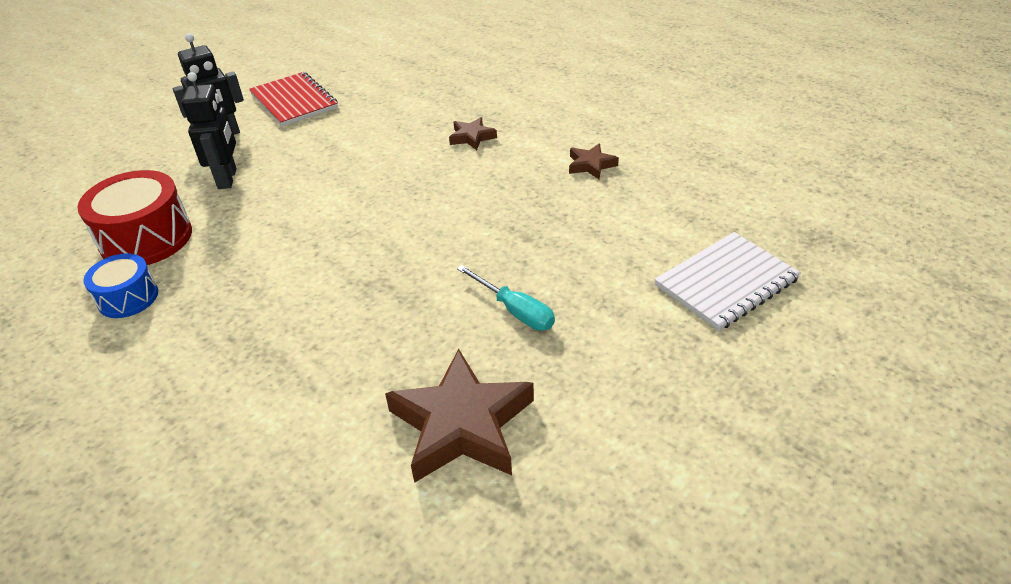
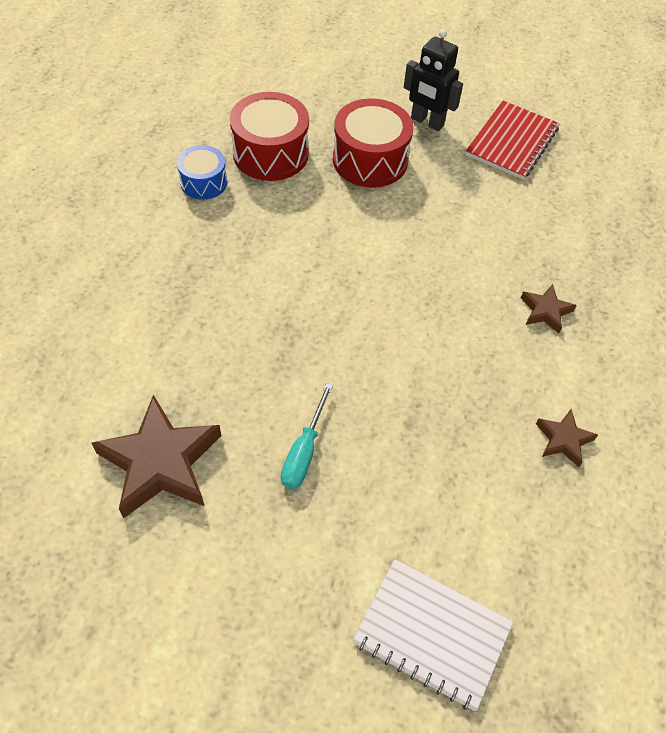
camera: 60 degrees right, 15 degrees up
(228, 178) = (370, 160): black robot -> red drum

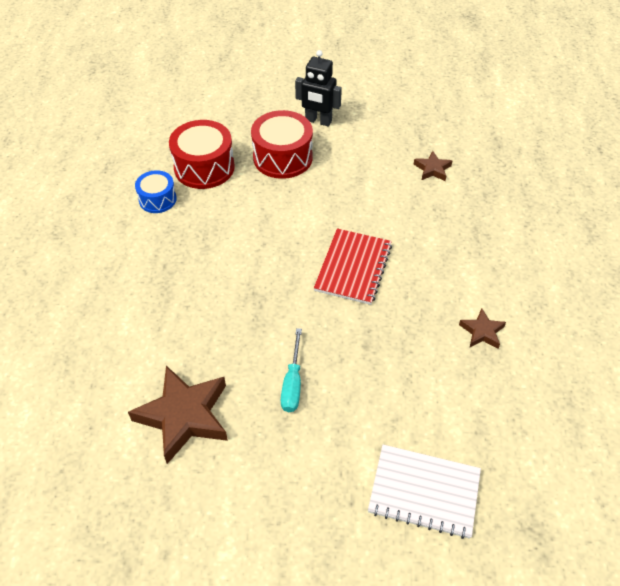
camera: 10 degrees left, 5 degrees down
(512, 142) = (386, 124): red notebook -> red notebook (353, 268)
(545, 311) = (444, 242): brown star -> brown star (432, 169)

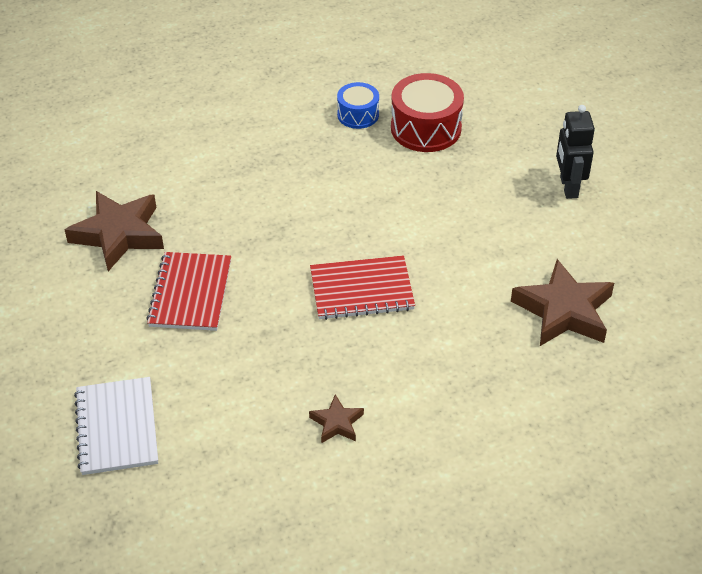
camera: 65 degrees right, 5 degrees down
(282, 157) = (485, 180): red drum -> none
(292, 383) = (190, 293): turquoise screwdriver -> red notebook
(432, 169) = (564, 311): brown star -> brown star, size x2.01

